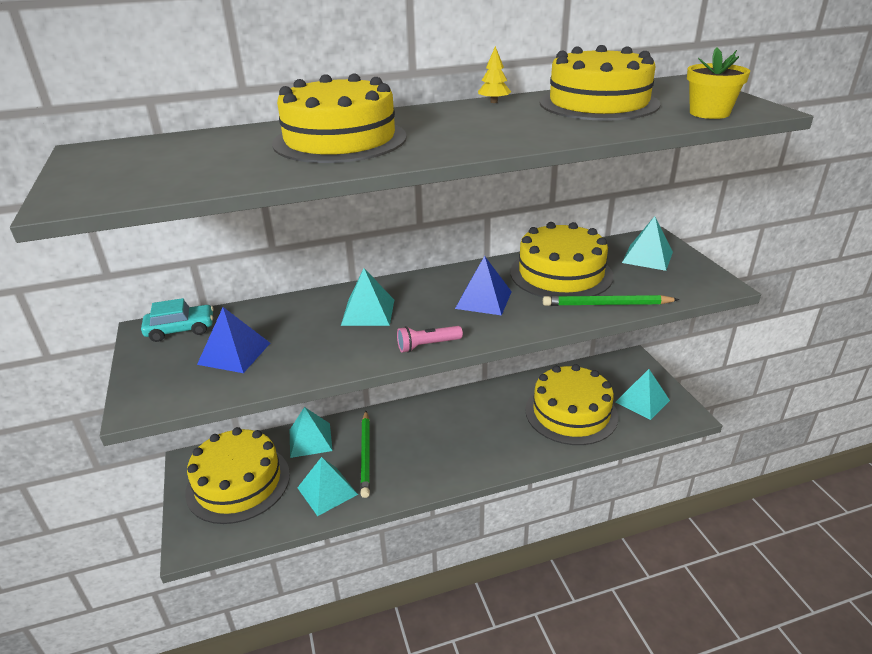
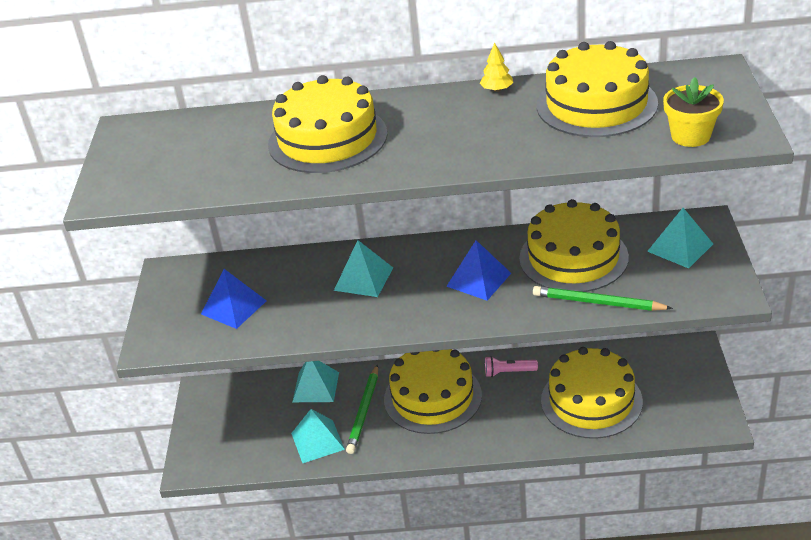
camera: 20 degrees right, 5 degrees up
(181, 330) = (194, 275): turquoise car -> none
(238, 483) = (240, 419): yellow cake -> yellow cake (432, 397)
(427, 345) = (403, 324): pink flashlight -> pink flashlight (508, 372)
(642, 401) = (678, 400): turquoise pyramid -> none

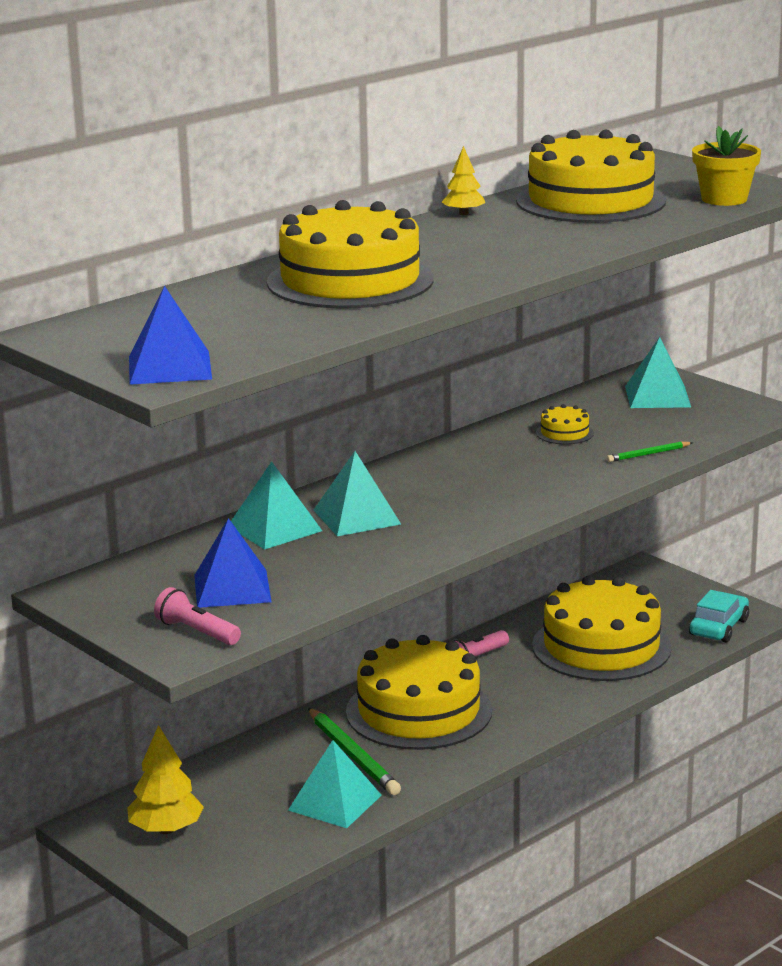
camera: 45 degrees left, 15 degrees down
(177, 333) = (197, 632): none -> pink flashlight
(227, 413) = (166, 829): none -> yellow tree
(315, 387) = (253, 760): turquoise pyramid -> turquoise pyramid (274, 528)
(478, 279) = (493, 477): blue pyramid -> blue pyramid (169, 367)
(573, 257) = (564, 433): yellow cake -> yellow cake, size x0.40
(598, 302) = (648, 454): green pencil -> green pencil, size x0.54
(684, 423) = (719, 627): none -> turquoise car

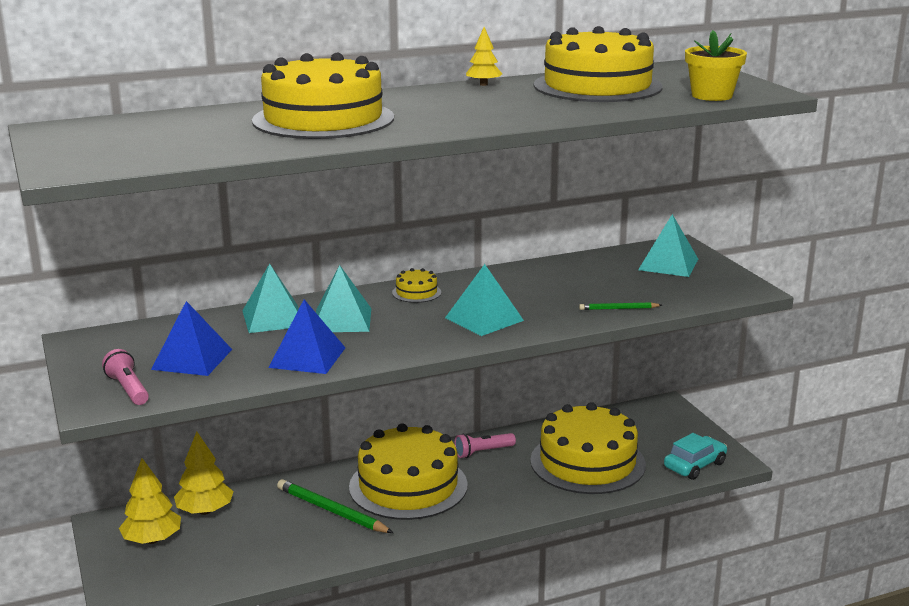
camera: 20 degrees right, 0 degrees up
(169, 367) = (87, 161): blue pyramid -> blue pyramid (307, 357)
(200, 786) = (205, 511): none -> yellow tree
(335, 802) = (287, 547): turquoise pyramid -> turquoise pyramid (484, 319)
(353, 755) = (332, 511): green pencil -> green pencil turned 135 degrees clockwise
(564, 433) = (566, 281): yellow cake -> yellow cake (416, 292)

